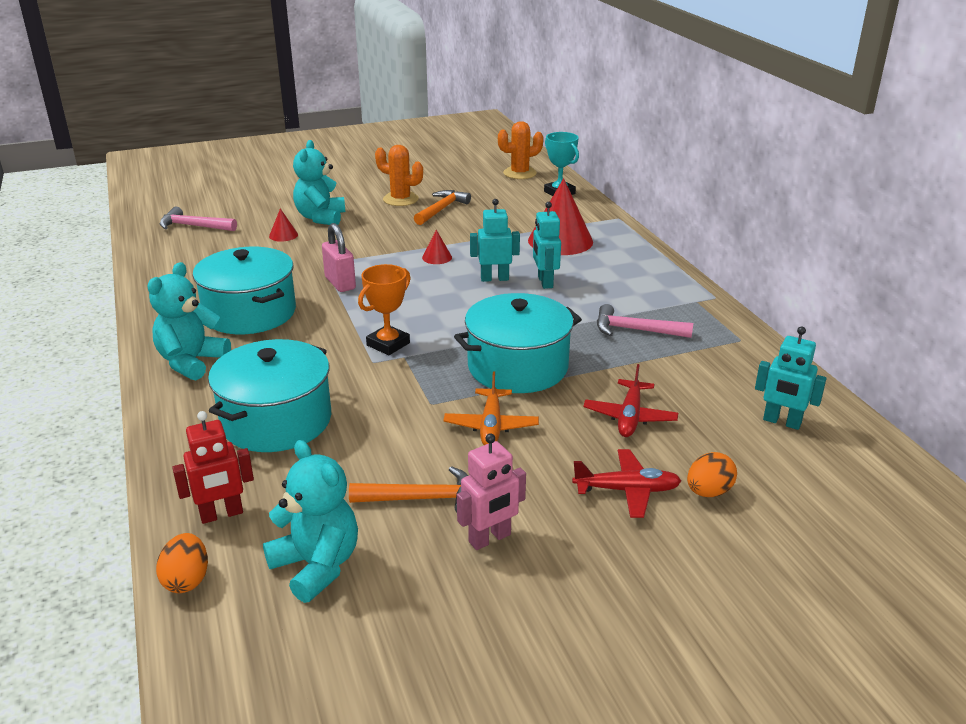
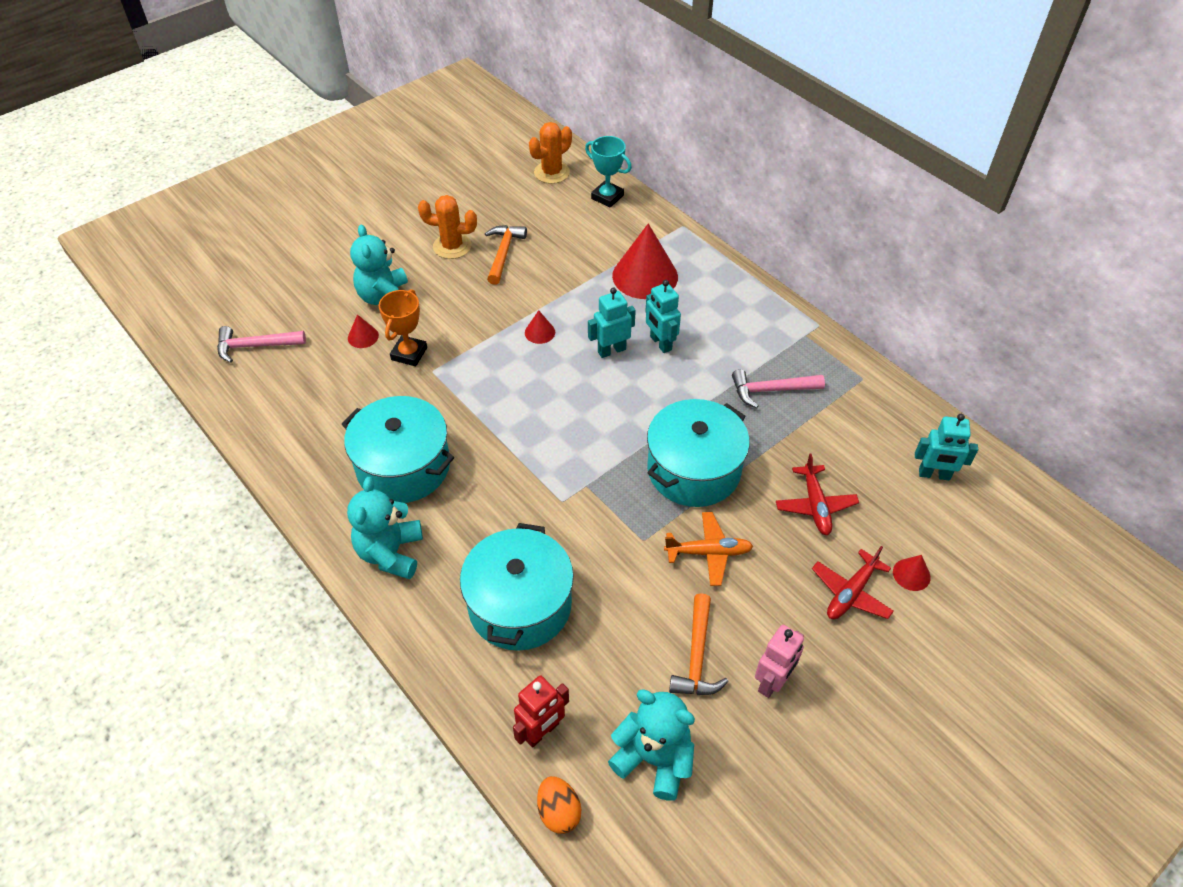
camera: 20 degrees left, 20 degrees up
(340, 283) = (466, 397): pink padlock -> none
(388, 344) = (563, 473): orange trophy -> orange trophy (409, 354)
(422, 498) = (697, 656): orange hammer -> orange hammer turned 120 degrees clockwise
(491, 426) = (709, 552): orange plane -> orange plane turned 75 degrees counterclockwise
(627, 490) = (851, 593): red plane -> red plane turned 150 degrees clockwise
(708, 492) = (911, 574): orange egg -> red cone

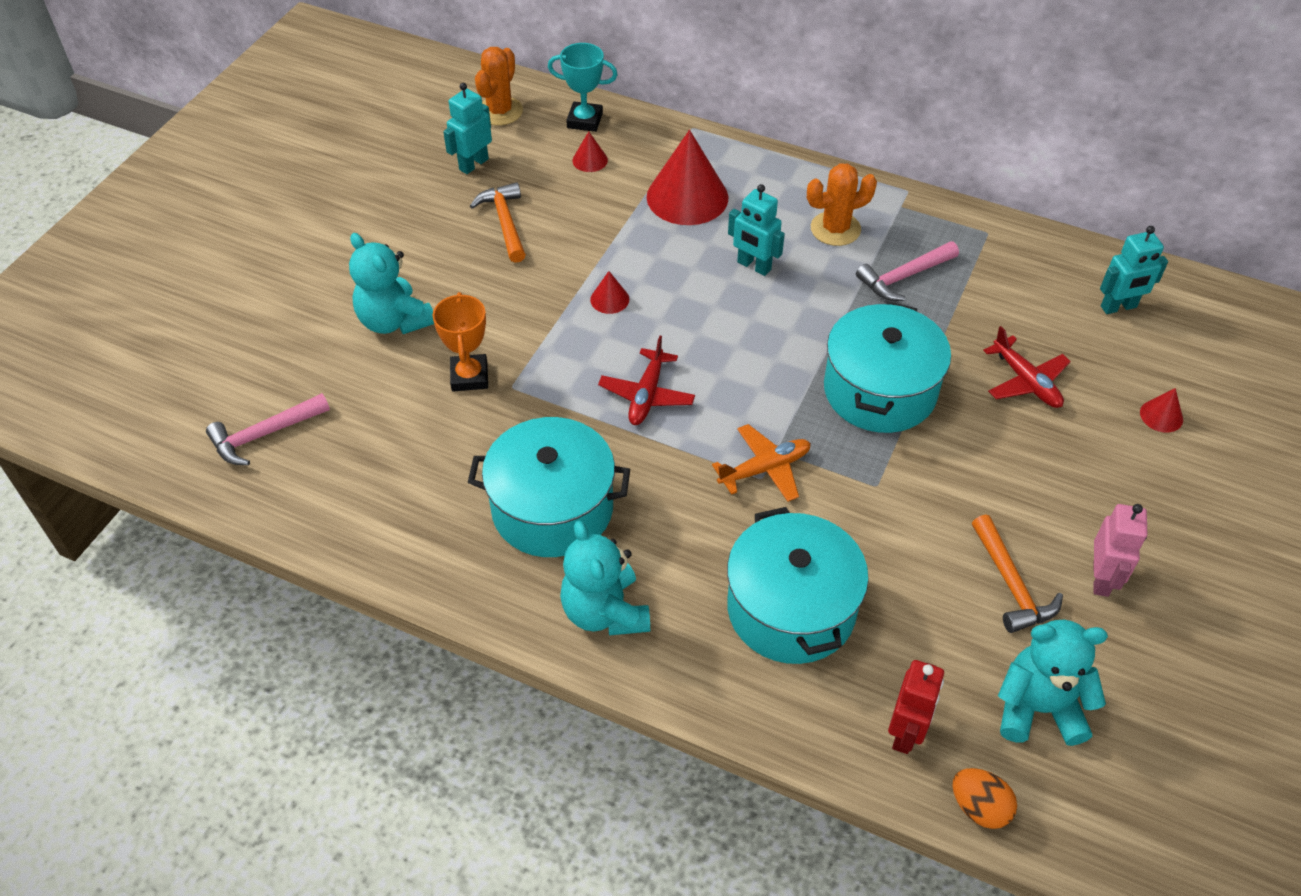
camera: 25 degrees left, 0 degrees up
(363, 336) = (397, 376): red cone -> red cone (590, 160)
(452, 246) = (436, 234): orange cactus -> orange cactus (835, 229)
(611, 350) = (705, 292): turquoise robot -> turquoise robot (473, 164)
(709, 552) = (952, 472): orange plane -> orange plane (765, 469)
(851, 593) = (1117, 457): red plane -> red plane (647, 395)

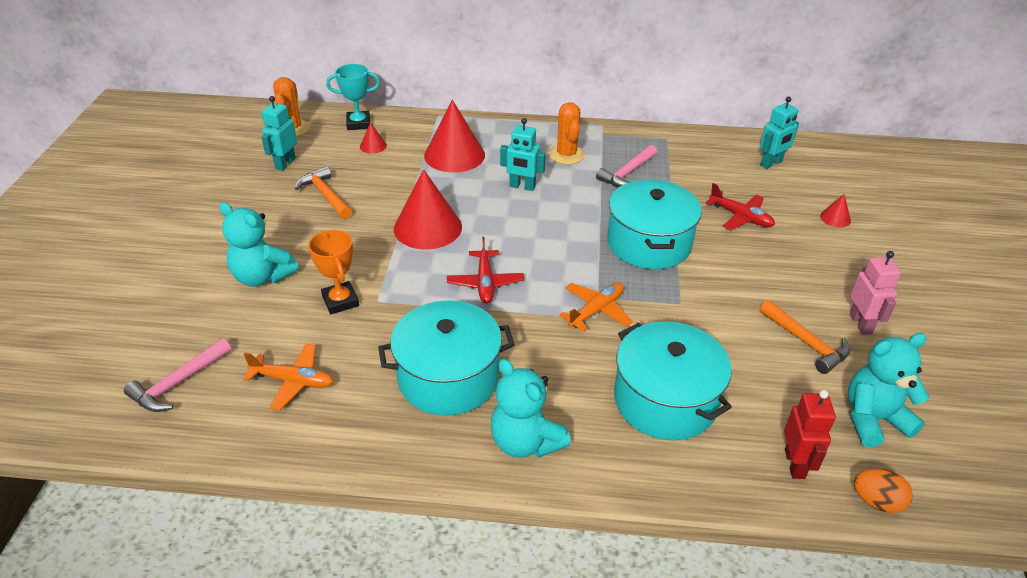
camera: 20 degrees left, 10 degrees down
(383, 466) = (293, 381): none -> orange plane
(609, 299) = (427, 227): red cone -> red cone, size x2.25
(835, 229) = (566, 155): orange cactus -> orange cactus turned 60 degrees counterclockwise

